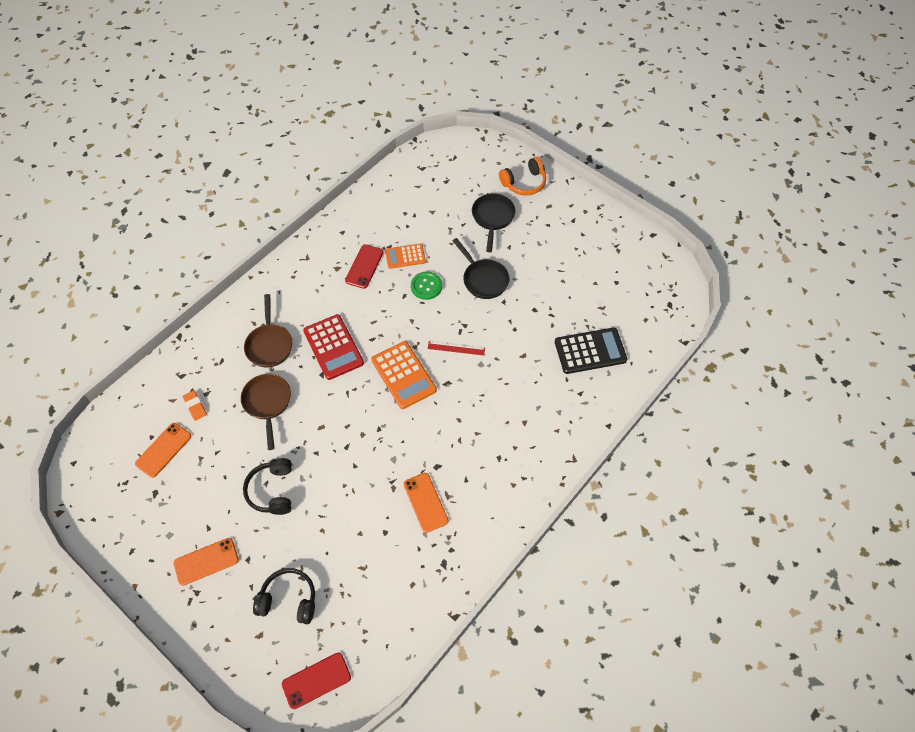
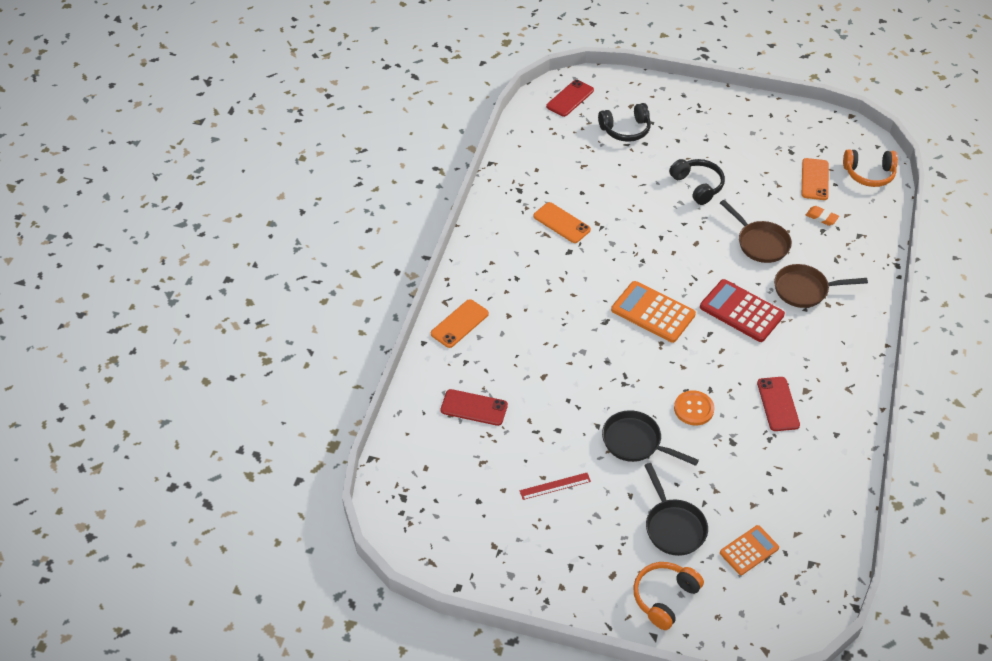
camera: 155 degrees right, 10 degrees down
(112, 434) = (869, 174): none -> orange headphones
(206, 561) = (708, 128): orange phone -> orange phone (459, 324)
(269, 345) = (804, 290): brown pan -> brown pan turned 60 degrees counterclockwise
(405, 256) = (742, 434): orange calculator -> orange calculator (749, 550)
(426, 286) = (693, 409): green button -> orange button
(456, 348) = (618, 357): red ruler -> red ruler (555, 486)
(590, 351) = (474, 408): black calculator -> red phone

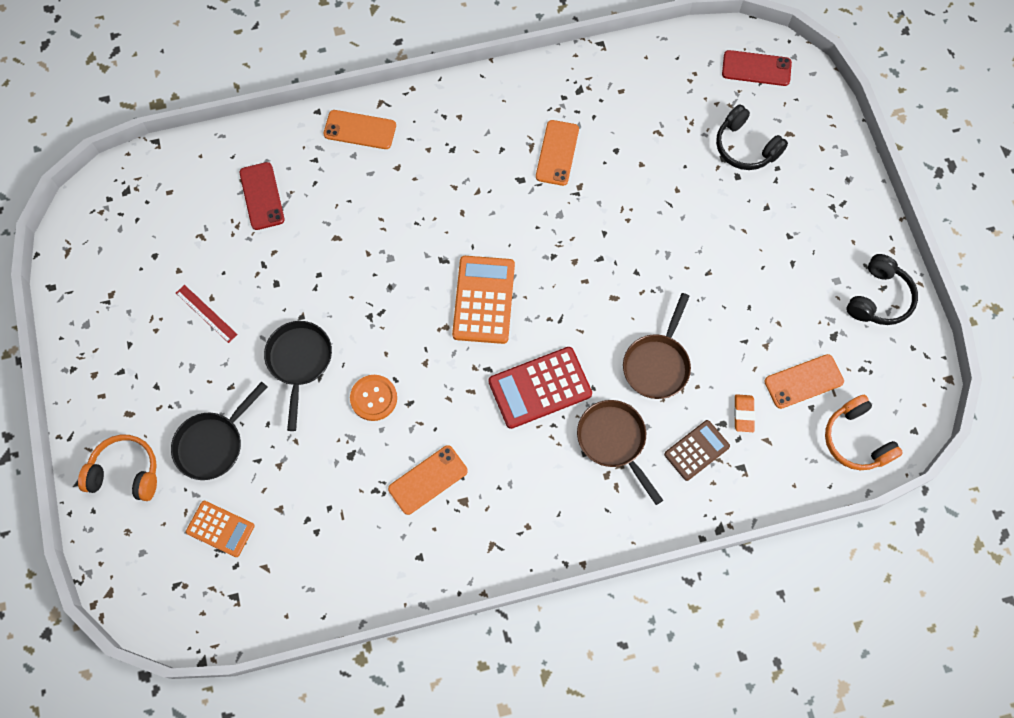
camera: 60 degrees right, 20 degrees up
(698, 186) = (706, 260): black headphones -> black headphones (879, 298)
(741, 311) = (540, 388): red calculator -> red calculator turned 120 degrees counterclockwise
(778, 404) = (428, 480): red phone -> orange phone
(834, 251) = (696, 450): none -> brown calculator

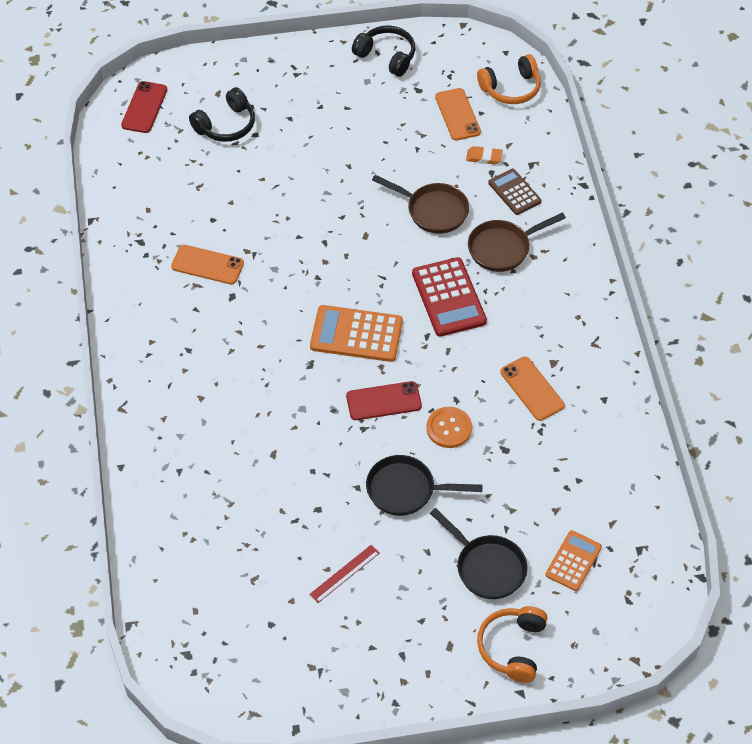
camera: 85 degrees left, 15 degrees down
(262, 196) = (214, 520): red phone -> red phone (383, 401)
(360, 130) = (150, 428): orange phone -> none

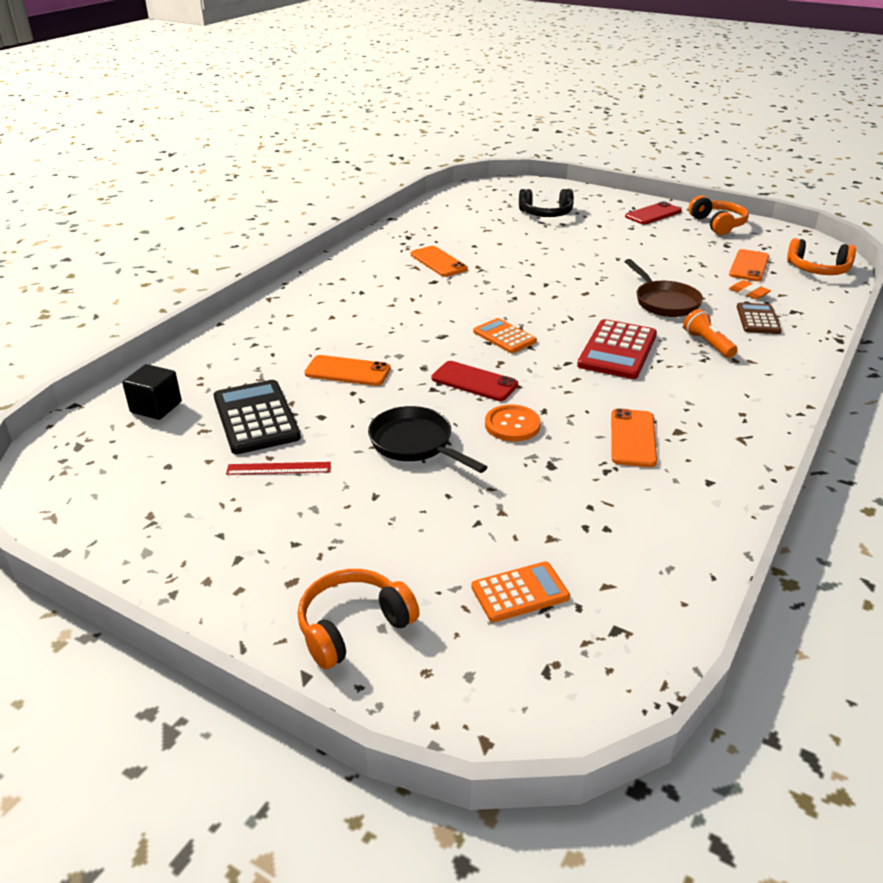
camera: 40 degrees right, 20 degrees down
(144, 107) = (499, 191): red phone -> red phone (653, 214)
(192, 583) = (156, 407): none -> black cube
(275, 542) = (256, 418): none -> black calculator
(284, 452) = (347, 371): none -> orange phone
(356, 334) = (504, 337): orange calculator -> orange calculator, size x0.62
(386, 56) = (718, 224): black headphones -> orange headphones
(487, 567) = (417, 541): black pan -> none
(502, 248) = (707, 344): brown pan -> orange flashlight

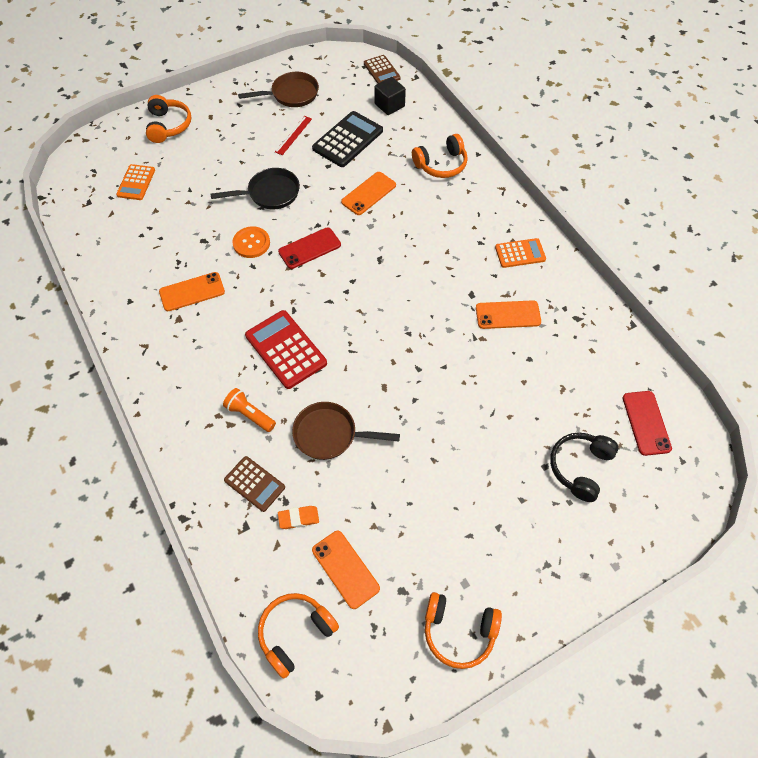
camera: 120 degrees right, 25 degrees up
(70, 439) = (381, 71): none -> brown calculator
(176, 508) = (291, 94): none -> brown pan
(256, 340) = (441, 164): none -> orange headphones
(256, 418) = (348, 140): black calculator -> black calculator turned 60 degrees counterclockwise
(504, 337) = (353, 293): orange calculator -> orange calculator (520, 253)
(633, 438) = (192, 292): orange phone -> orange phone turned 60 degrees counterclockwise
(653, 214) = (525, 581): red phone -> red phone (646, 423)
(707, 344) = (250, 414): orange flashlight -> orange flashlight turned 150 degrees counterclockwise

